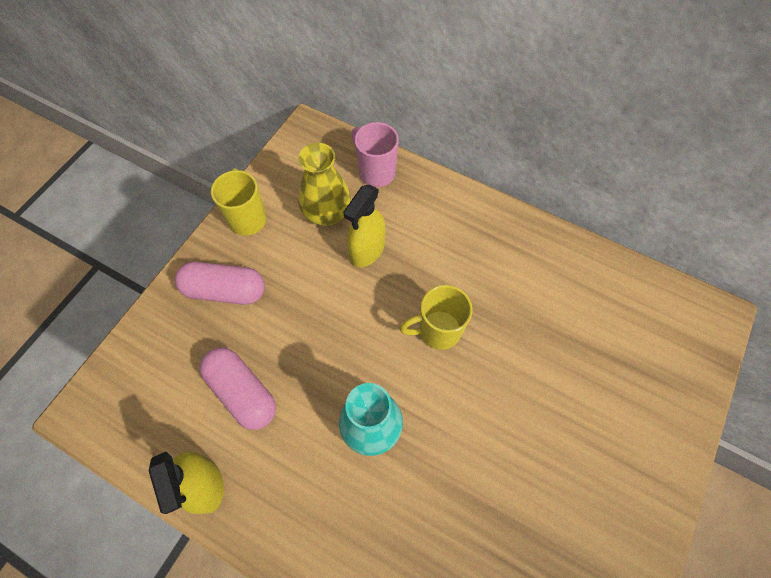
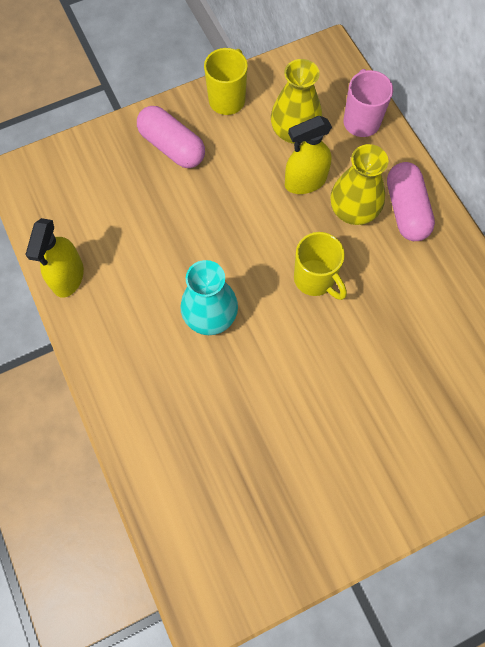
camera: 35 degrees right, 5 degrees up
(242, 392) = (134, 230): pink capsule -> pink capsule (406, 210)
(425, 250) = (353, 210): none -> yellow vase
(438, 330) = (315, 279): yellow mug -> yellow mug turned 150 degrees counterclockwise

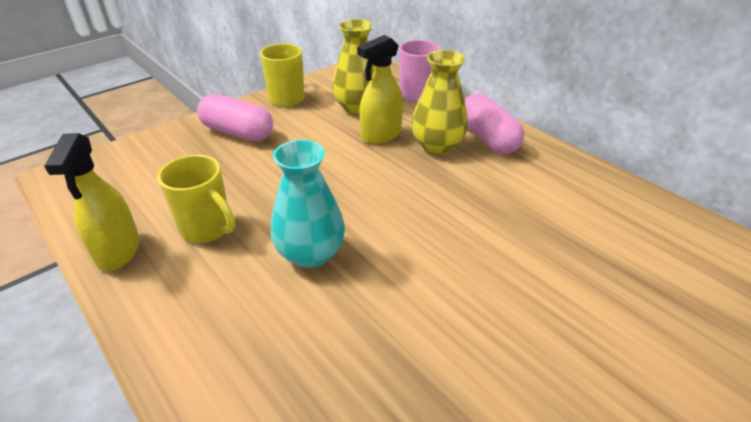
camera: 15 degrees left, 30 degrees down
(315, 279) = (422, 201): yellow mug -> yellow mug (207, 229)

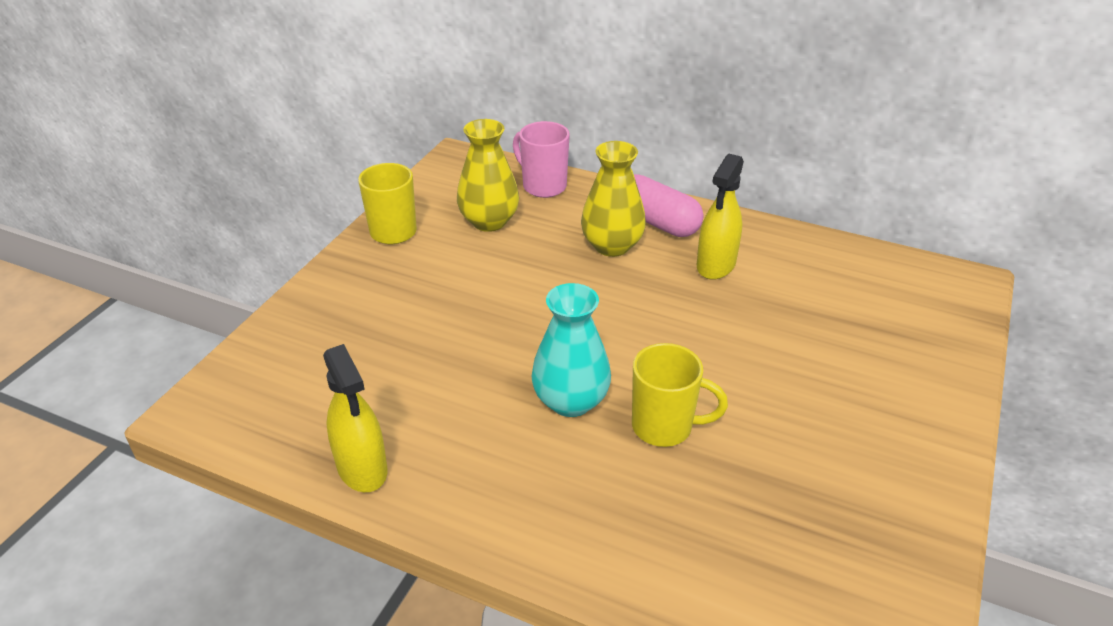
camera: 25 degrees left, 0 degrees up
(207, 229) = (440, 412): yellow mug -> yellow mug (664, 427)
(237, 132) = (371, 292): pink capsule -> none
(381, 135) = (542, 249): yellow spray bottle -> yellow spray bottle (716, 265)

